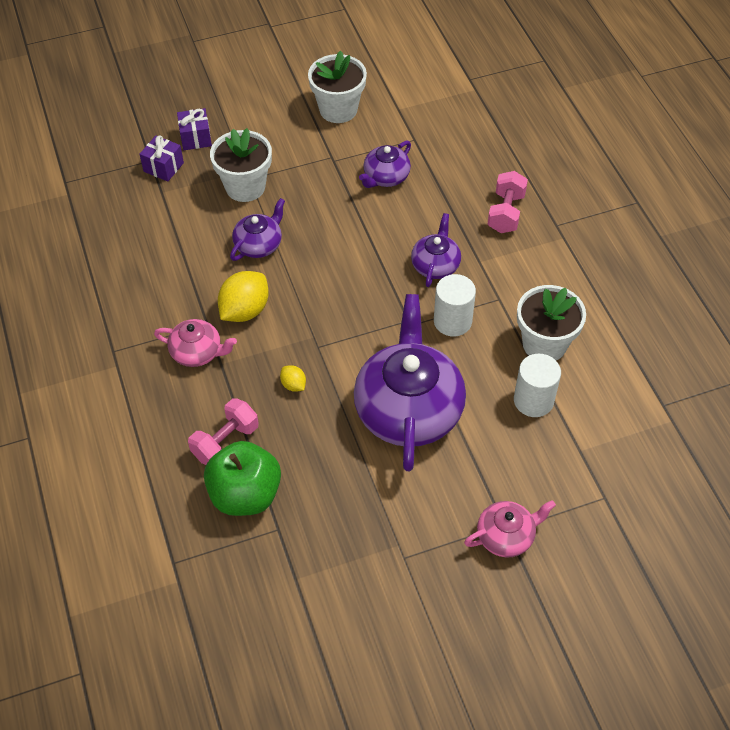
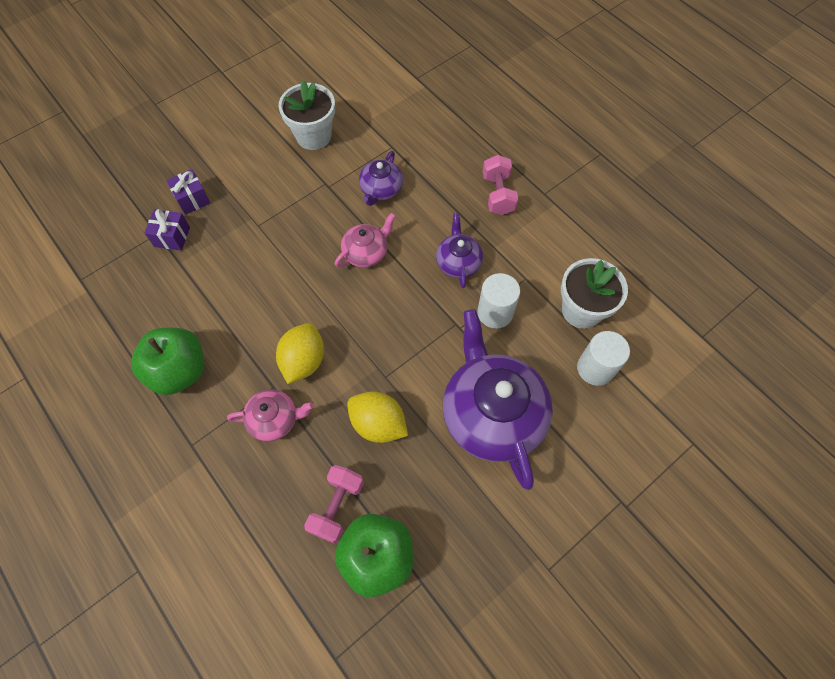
camera: 20 degrees left, 10 degrees up
(126, 286) = (179, 371): none -> green apple
(245, 187) = (257, 235): white flower pot -> none
(259, 244) = (292, 289): purple teapot -> none
(293, 385) = (378, 424): yellow lemon -> yellow lemon, size x2.01
(506, 536) = (628, 513): pink teapot -> pink teapot (366, 252)

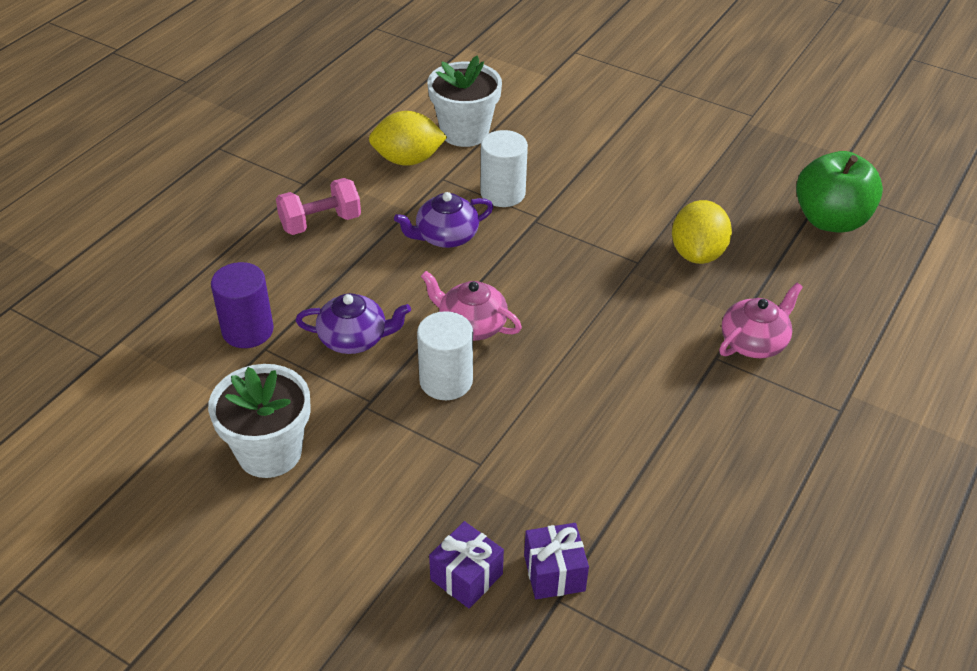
camera: 110 degrees left, 20 degrees down
(179, 371) = (760, 464): green apple -> none
(275, 419) = (754, 342): pink teapot -> pink teapot turned 75 degrees clockwise
(304, 361) = (664, 339): yellow lemon -> yellow lemon (408, 160)
(337, 506) = (807, 261): pink dumbbell -> none
(410, 141) = (248, 330): none -> purple cylinder
(492, 413) = (628, 174): purple teapot -> none
(595, 368) = (531, 114): white cylinder -> white cylinder (446, 381)

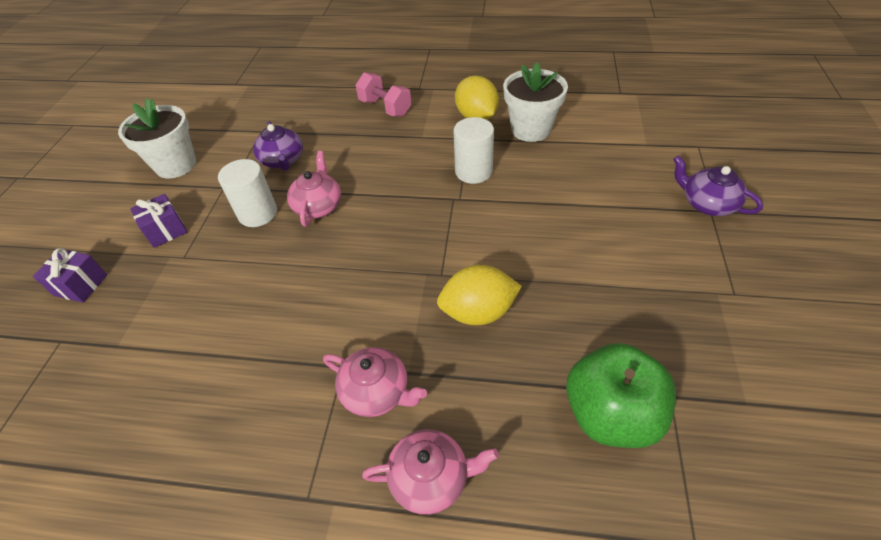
camera: 70 degrees right, 5 degrees up
(248, 330) = (273, 119): purple cylinder -> none
(445, 236) = (405, 162): purple teapot -> purple teapot (707, 204)
(554, 573) = (84, 331): purple gift -> purple gift (166, 230)
(848, 332) = (431, 478): none -> pink teapot

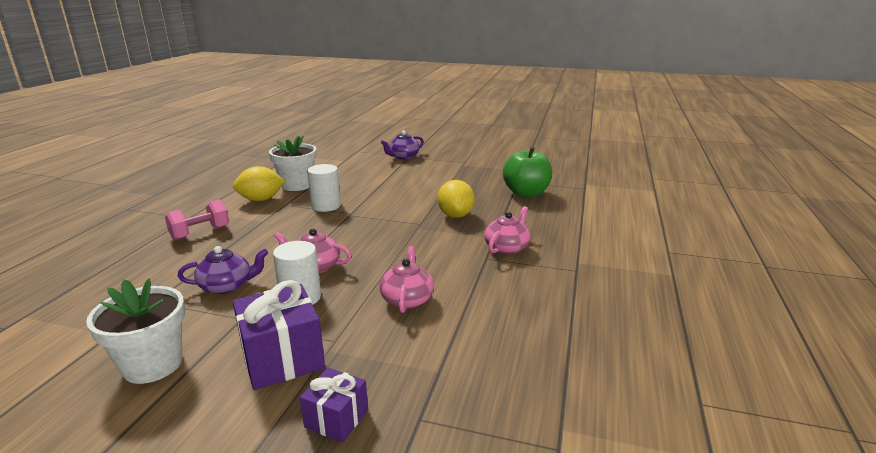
camera: 85 degrees left, 25 degrees down
(166, 230) = (282, 358): purple gift -> purple gift, size x1.72
(431, 478) = (561, 235): pink teapot -> pink teapot (407, 299)

